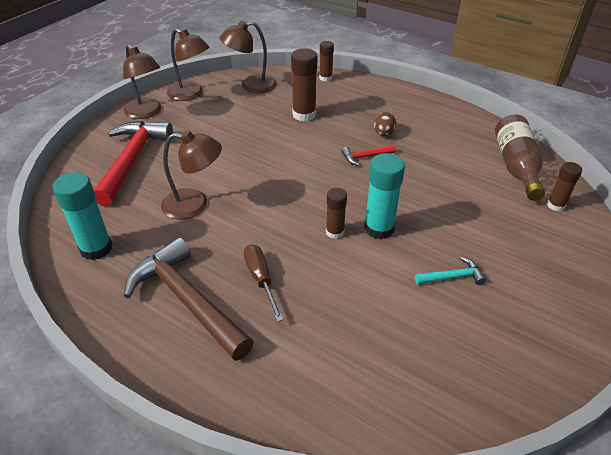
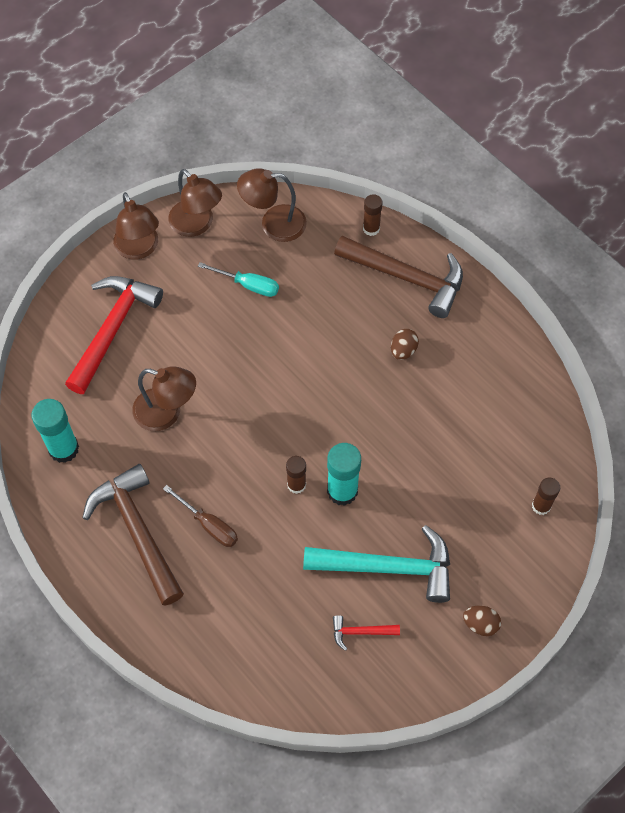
camera: 15 degrees right, 20 degrees up
(243, 118) = (248, 285): none -> turquoise screwdriver
(261, 279) = (209, 525): brown screwdriver -> brown screwdriver turned 135 degrees clockwise
(304, 114) = (322, 295): brown glue stick -> none
(365, 97) = (407, 278): none -> brown hammer
(365, 157) = (367, 384): red hammer -> red hammer (360, 632)
(452, 277) = (388, 567): turquoise hammer -> turquoise hammer, size x2.25
(516, 166) = (530, 439): brown bottle -> none
(567, 304) = (480, 624): none -> brown egg

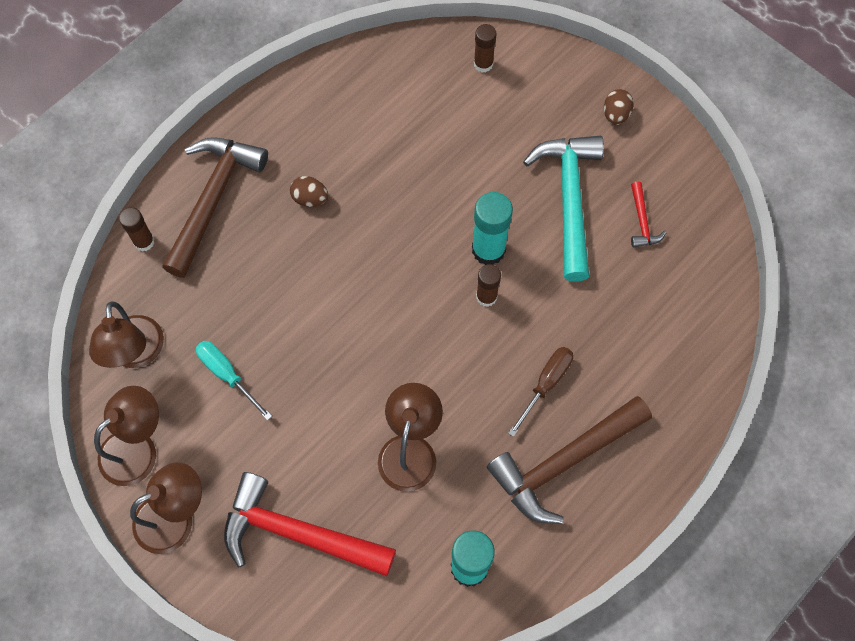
camera: 95 degrees left, 5 degrees up
(248, 285) = (227, 375): turquoise screwdriver -> turquoise screwdriver turned 60 degrees counterclockwise

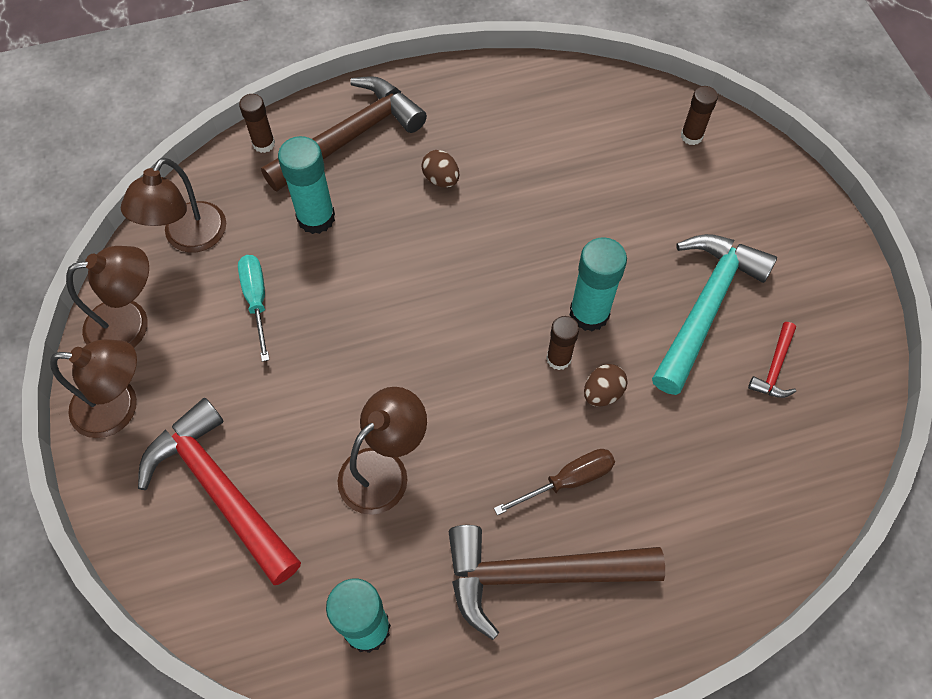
camera: 30 degrees right, 5 degrees down
(230, 282) = (316, 218): none -> turquoise glue stick
(615, 114) = (806, 247): brown egg -> brown egg (602, 393)

